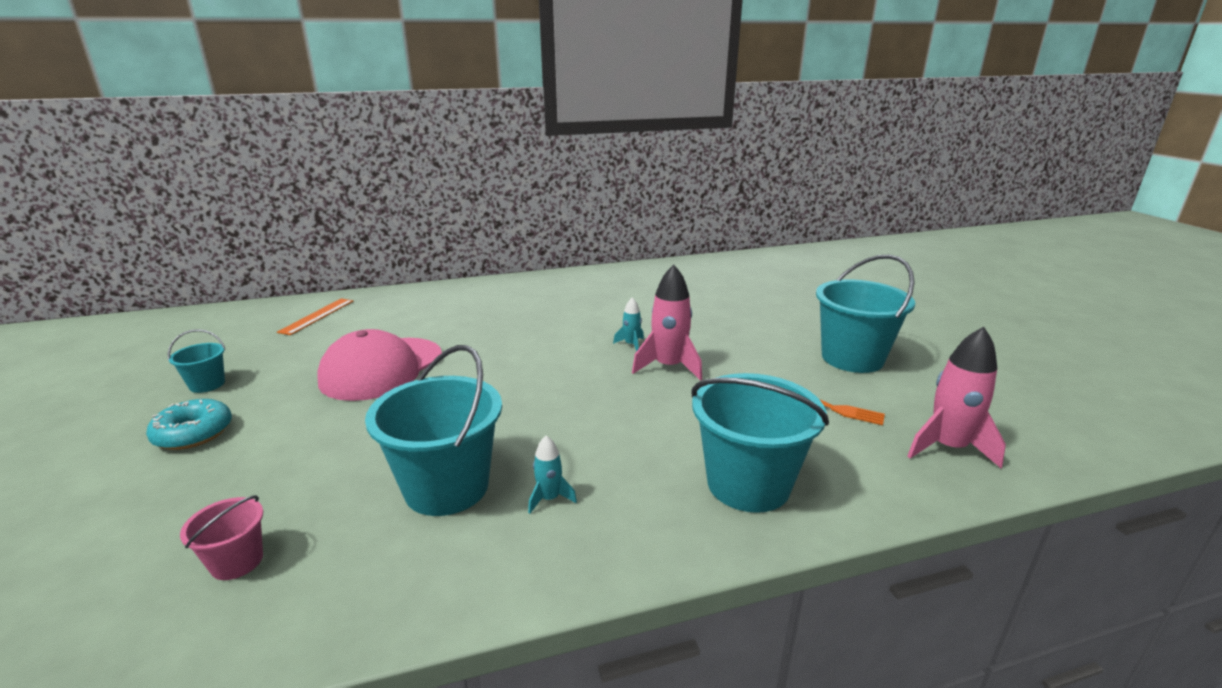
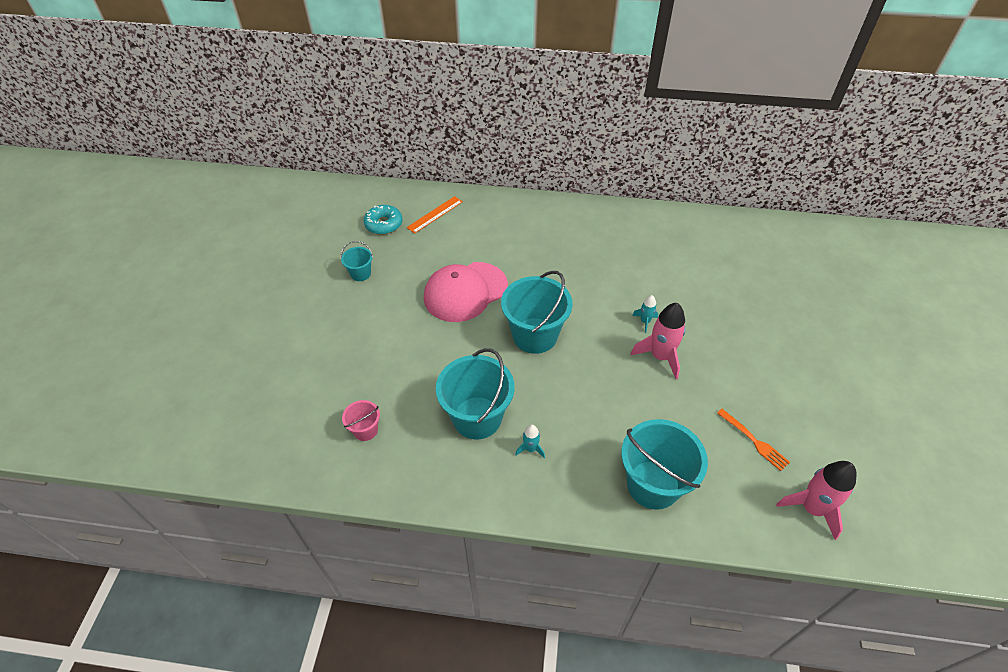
camera: 25 degrees right, 25 degrees up
(193, 433) = (351, 320): turquoise donut -> turquoise donut (384, 224)
(852, 358) = (811, 396): turquoise bucket -> turquoise bucket (535, 335)

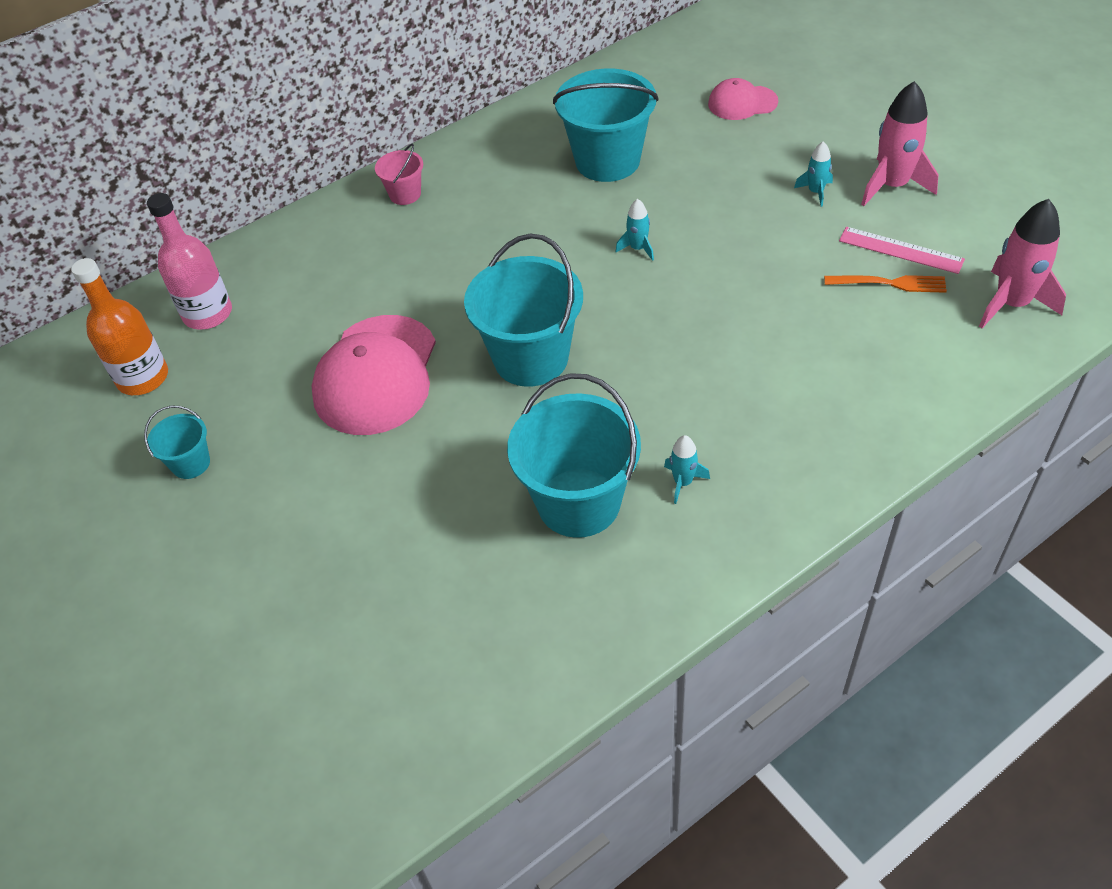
camera: 40 degrees left, 0 degrees up
(365, 430) = (455, 638): pink bucket -> pink bucket (405, 194)
(384, 224) = (143, 378): turquoise donut -> orange bottle
(435, 214) = (207, 314): orange ruler -> pink bottle
(653, 484) = (851, 407): turquoise bucket -> turquoise bucket (607, 161)
(660, 356) = (699, 272): pink rocket -> pink rocket (892, 186)
(774, 362) = (815, 192): none -> turquoise rocket
(783, 428) = (900, 250): none -> pink ruler
(792, 286) = (742, 103): none -> pink cap

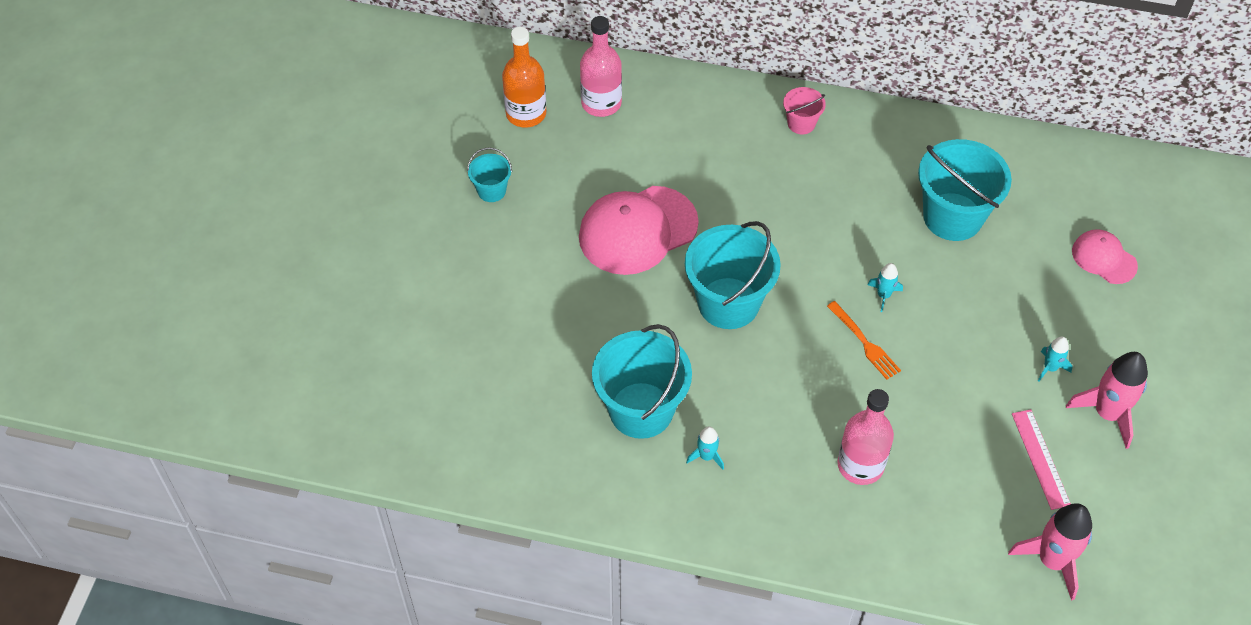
camera: 45 degrees right, 5 degrees up
(800, 371) = (860, 465): none -> pink bottle
(889, 283) = (998, 471): orange fork -> orange fork (864, 342)

